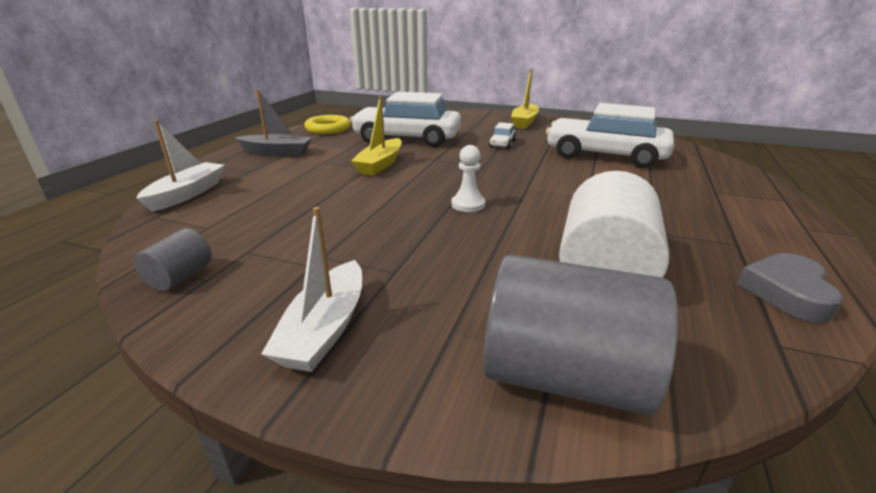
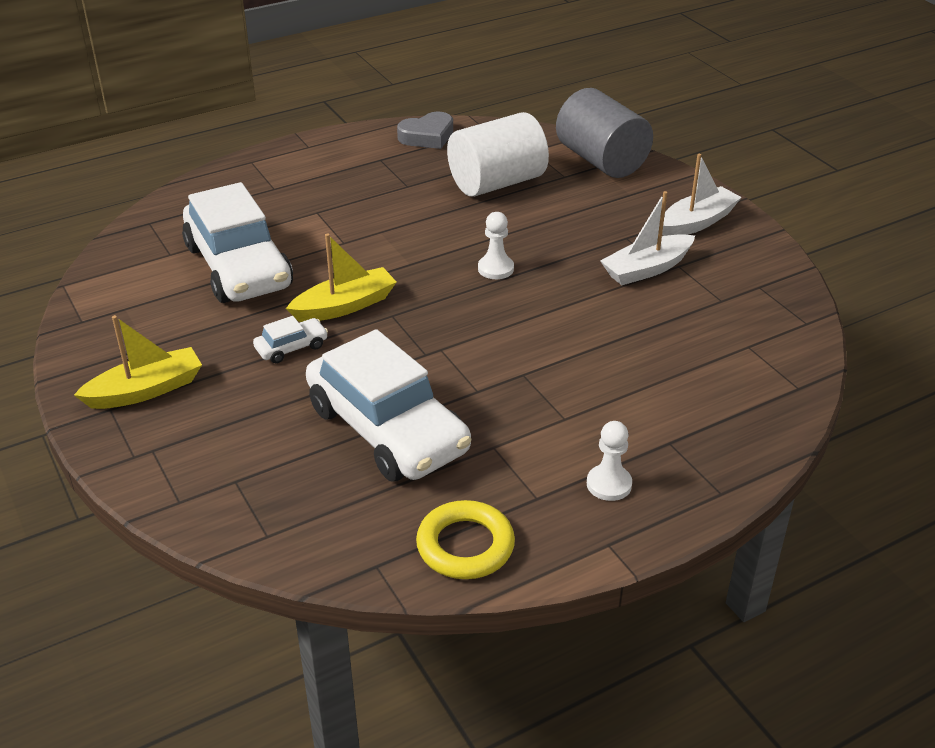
camera: 140 degrees left, 10 degrees up
(180, 277) = (778, 296): grey cylinder -> none
(187, 194) = (761, 419): white boat -> white boat (646, 269)
(277, 152) = (609, 484): grey boat -> white pawn
(380, 164) = (501, 375): yellow boat -> yellow boat (345, 306)

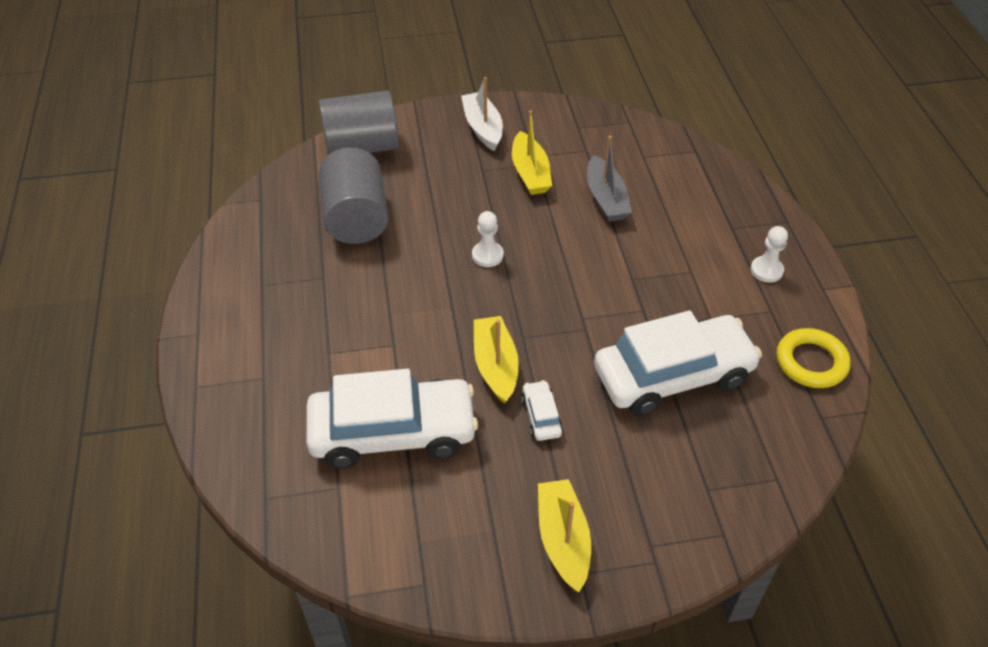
camera: 70 degrees left, 10 degrees up
(427, 136) = (243, 241): grey heart -> none
(497, 183) = (356, 218): white cylinder -> grey cylinder
(645, 330) = (606, 199): none -> grey boat
(646, 269) = (530, 173): white boat -> yellow boat

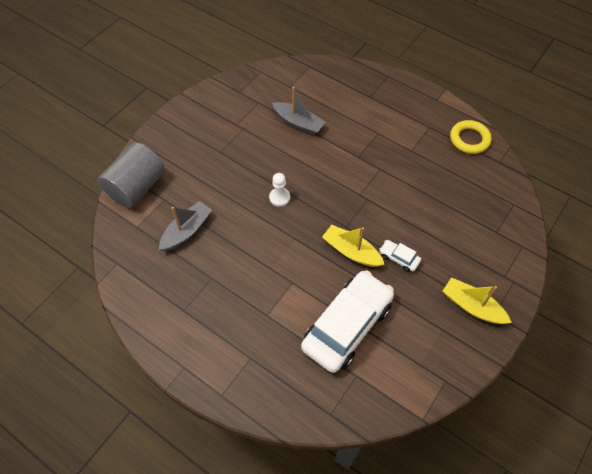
camera: 45 degrees left, 10 degrees up
(356, 218) = (187, 231): grey cylinder -> grey boat
(483, 128) = (190, 127): white boat -> none
(530, 173) = (246, 136): yellow boat -> none
(673, 375) = (427, 191): white car -> none
(766, 270) = (406, 108): white pawn -> none

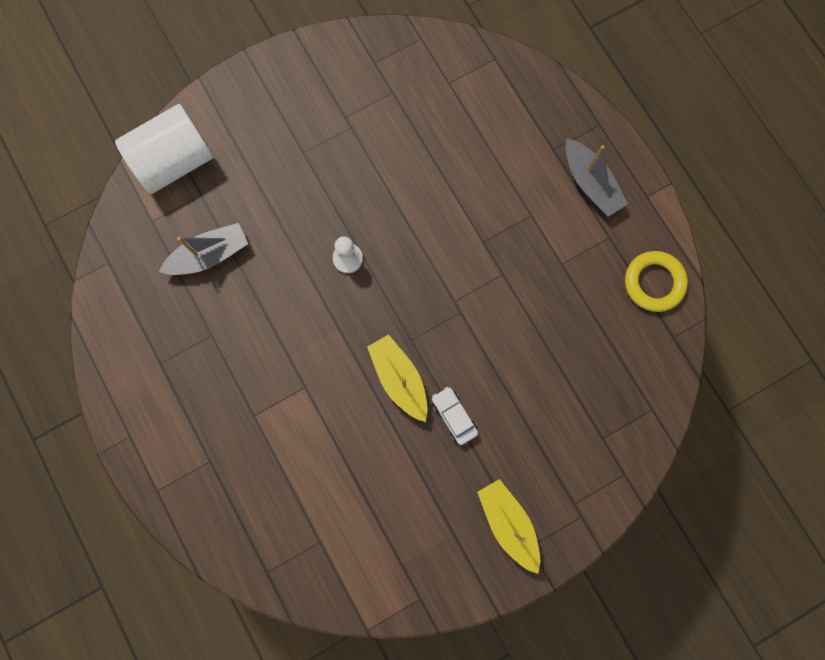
camera: 25 degrees right, 20 degrees up
(137, 187) = (174, 161): grey cylinder -> white cylinder
(298, 123) = (431, 151): grey boat -> grey boat (590, 183)
(347, 326) = (341, 476): white car -> none

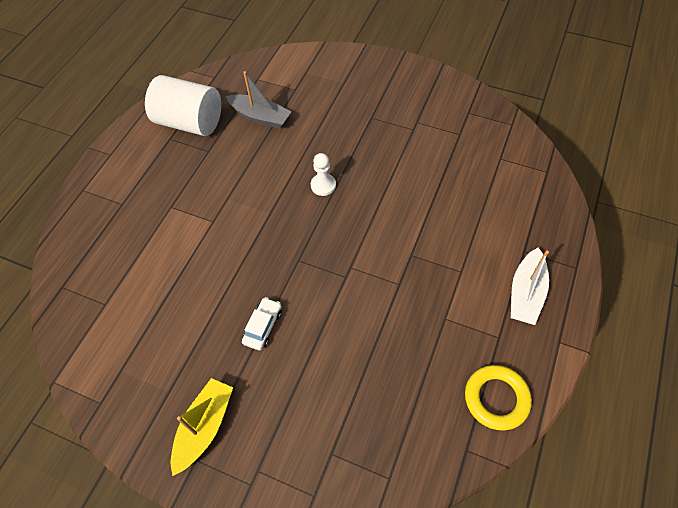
camera: 55 degrees right, 20 degrees down
(174, 161) = (304, 65): white cylinder -> white cylinder (190, 122)
(399, 378) = (263, 272): yellow boat -> none
(590, 183) = (526, 293): grey boat -> white boat

